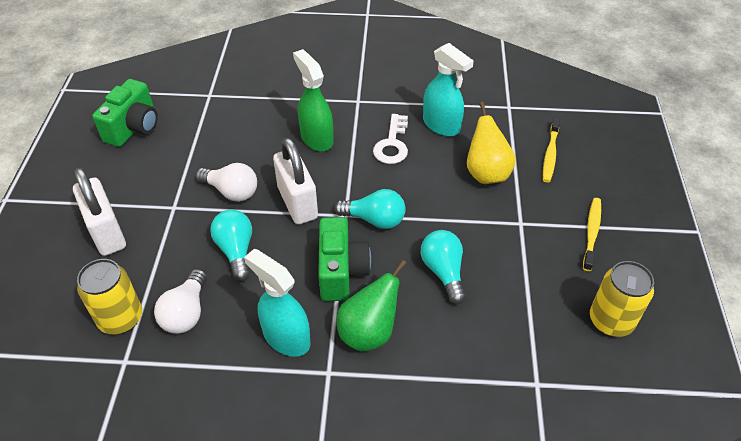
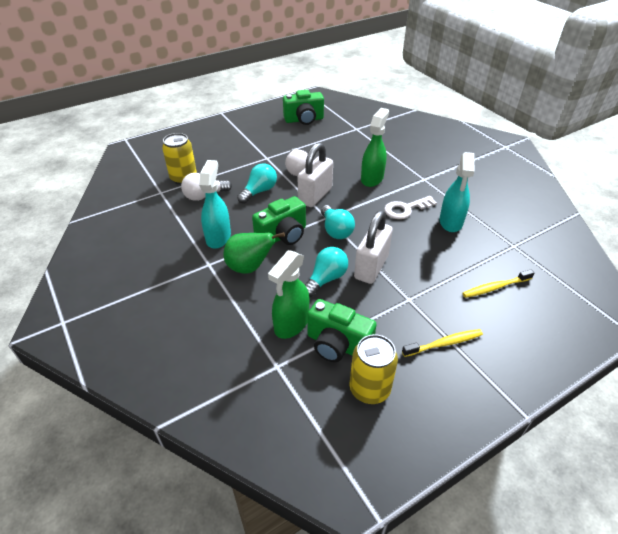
camera: 55 degrees right, 5 degrees down
(107, 233) = (230, 148): white padlock -> white padlock (371, 267)
(486, 173) = (434, 262): yellow pear -> none
(487, 339) = (291, 324): none -> green spray bottle
(541, 315) = (337, 345): none -> green camera

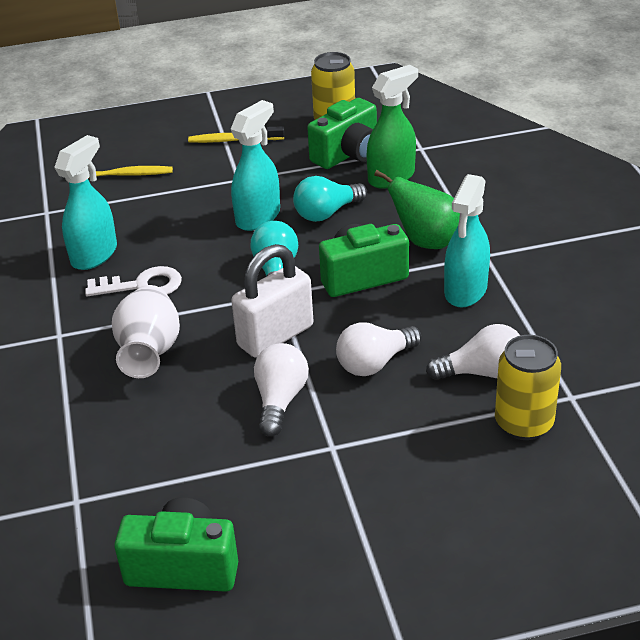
camera: 160 degrees left, 5 degrees down
(259, 191) = (375, 363): turquoise light bulb -> white light bulb
(337, 345) = (348, 154): green camera -> green camera turned 90 degrees clockwise
(371, 267) = (258, 217): white padlock -> turquoise spray bottle
(372, 178) = (150, 352): green spray bottle -> white vase

